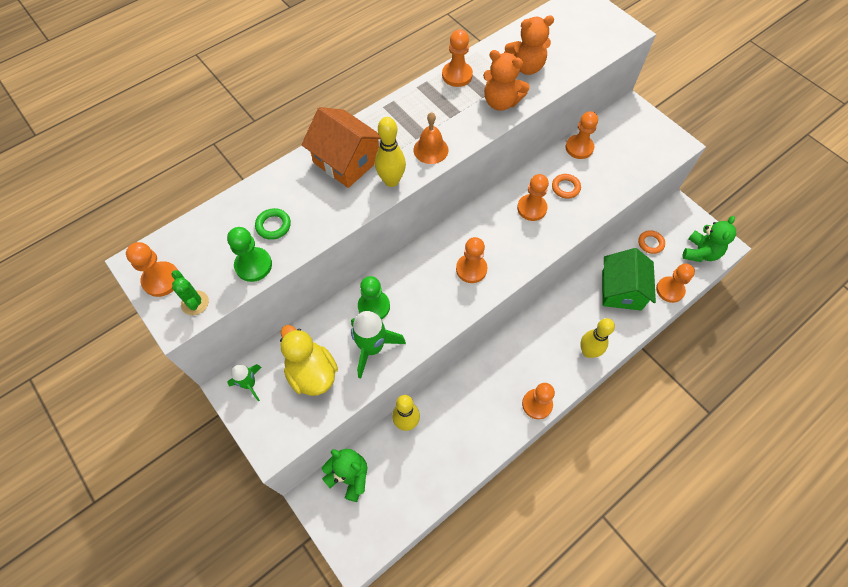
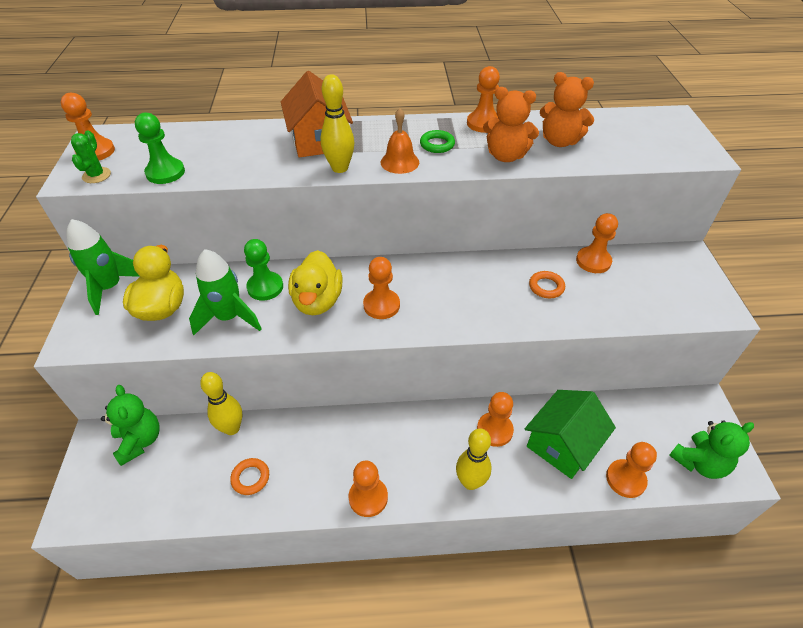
camera: 35 degrees right, 15 degrees down
(249, 384) = (110, 288): green rocket -> green rocket, size x1.69
(273, 226) = (212, 155): green ring -> green ring (437, 144)
(424, 294) = (317, 301): none -> yellow duck
(501, 102) = (506, 156): orange teddy bear -> orange teddy bear turned 45 degrees counterclockwise
(531, 208) = (492, 287): orange pawn -> orange pawn (494, 430)
(650, 243) = (638, 417): orange ring -> orange ring (250, 478)

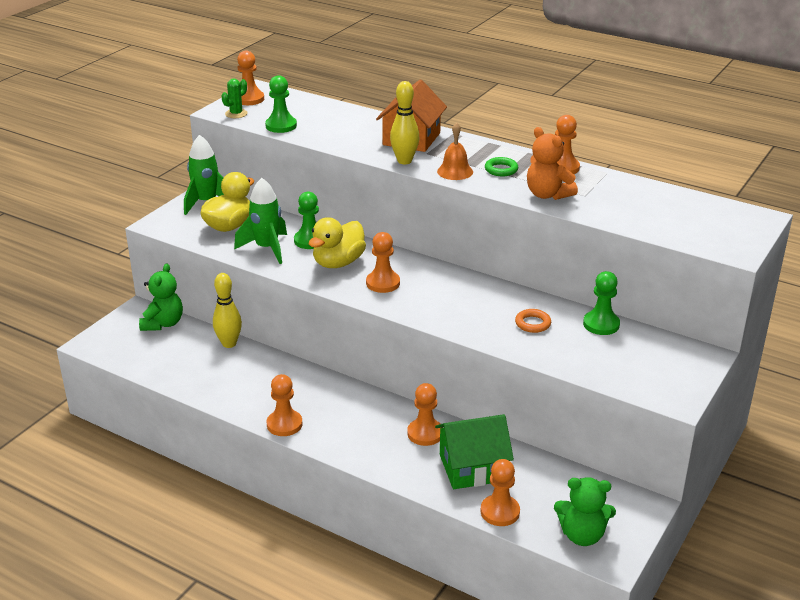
camera: 35 degrees right, 15 degrees down
(250, 478) = (215, 376): orange ring -> none
(470, 482) = (369, 452): yellow bowling pin -> none
(559, 141) = (611, 200): orange teddy bear -> none
(593, 261) = (601, 324): orange pawn -> green pawn

